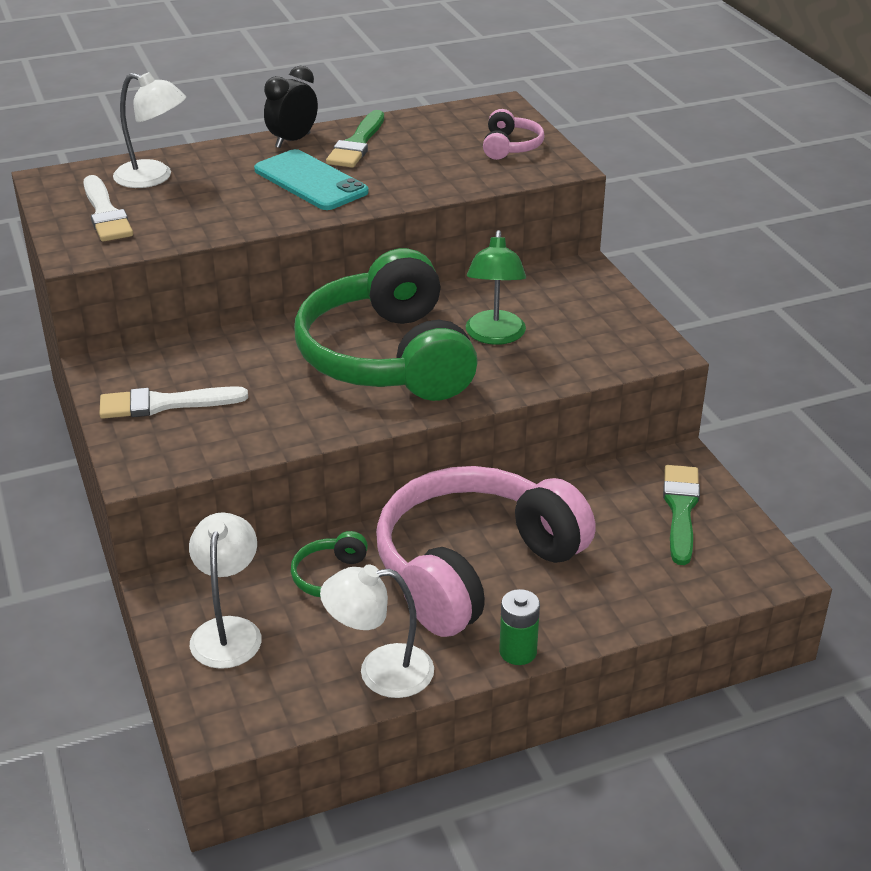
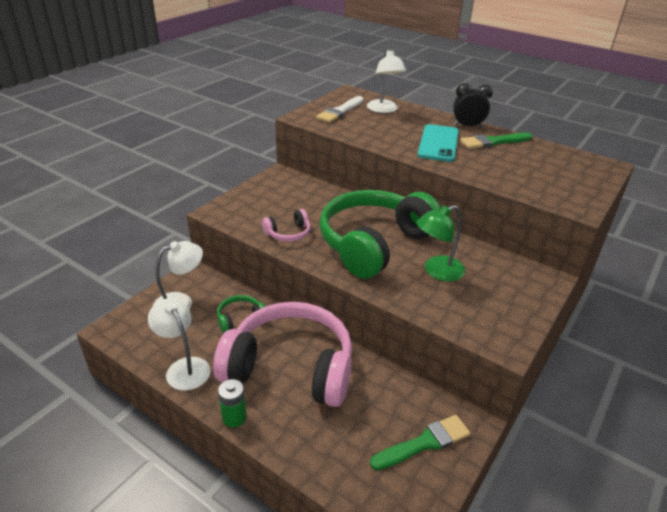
camera: 55 degrees right, 0 degrees up
(164, 404) = (269, 198): white brush -> none
(510, 147) = (569, 184): pink headphones -> pink headphones (288, 233)

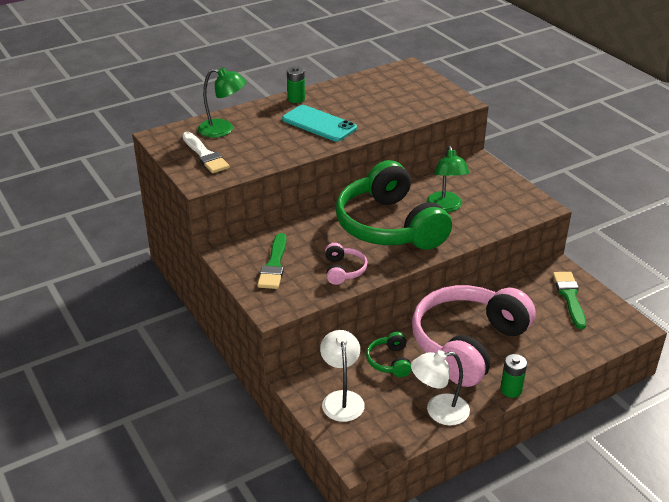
camera: 65 degrees left, 0 degrees up
(384, 110) = (223, 129): white lamp -> green lamp
(467, 126) = (296, 99): black clock -> green battery
(493, 142) = (335, 98): green brush -> green brush (274, 265)

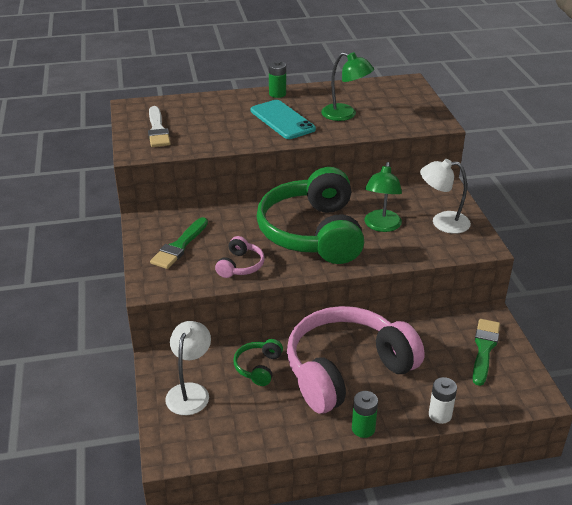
camera: 20 degrees right, 0 degrees up
(223, 129) = (190, 110): green lamp -> green lamp (345, 115)
(438, 411) = (276, 430): white lamp -> white lamp (442, 222)
(566, 361) = (440, 415): none -> white battery

